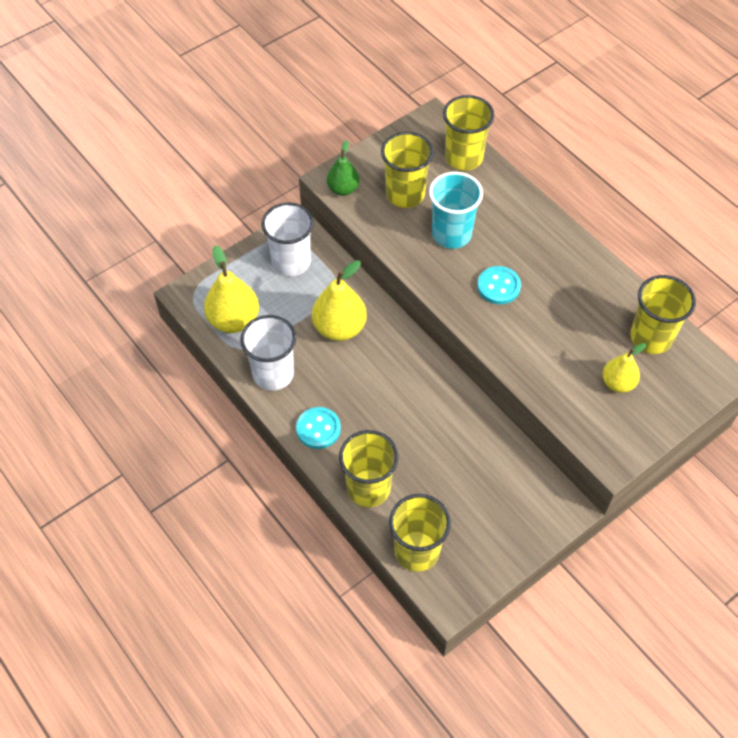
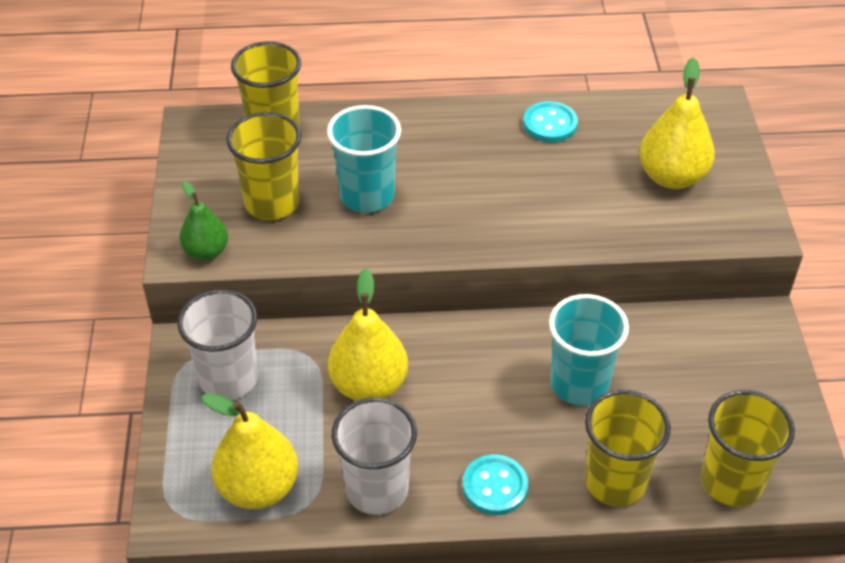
camera: 55 degrees left, 10 degrees down
(426, 432) = (579, 384): none -> turquoise cup
(498, 286) = (472, 197): turquoise button -> turquoise button (550, 124)
(618, 383) = (672, 177): yellow pear -> yellow pear, size x1.61
(651, 337) = (636, 124): yellow cup -> none

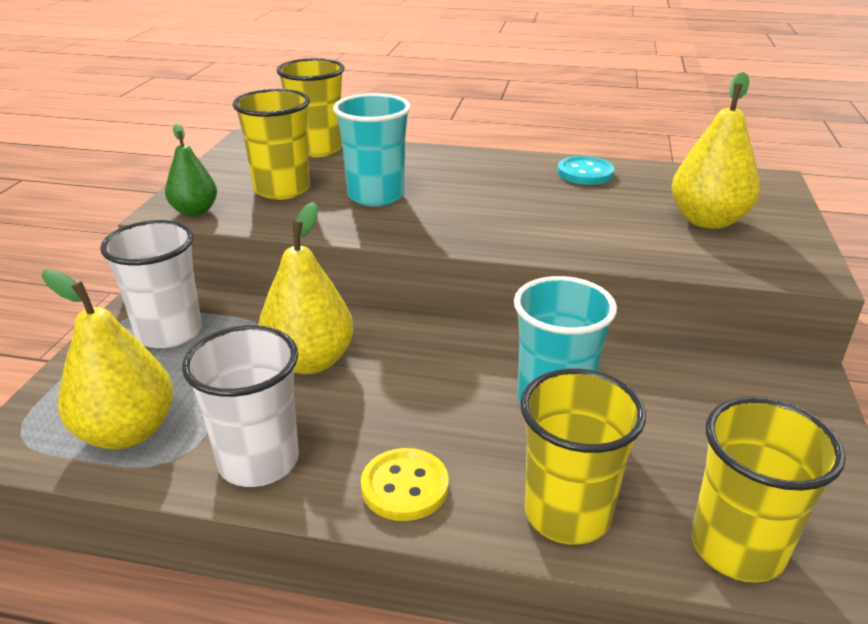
camera: 15 degrees right, 15 degrees down
(495, 486) = (405, 487): turquoise button -> yellow button

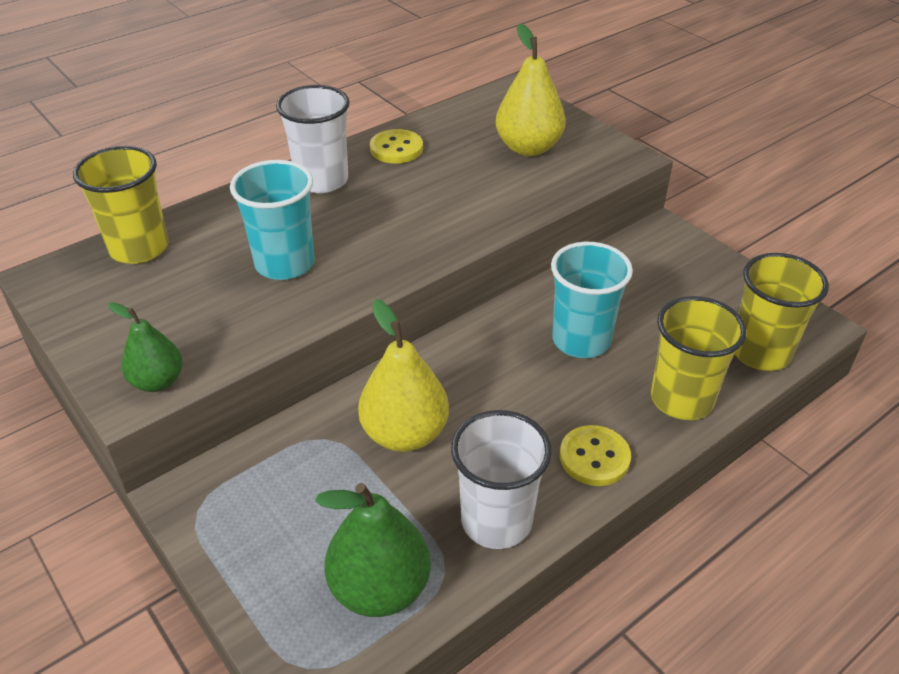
camera: 50 degrees left, 10 degrees up
(127, 432) = (380, 588): yellow pear -> green pear
(169, 332) = (258, 502): white cup -> white cup (321, 180)
(282, 189) = (193, 309): yellow cup -> none
(585, 173) = (396, 149): turquoise button -> yellow button

